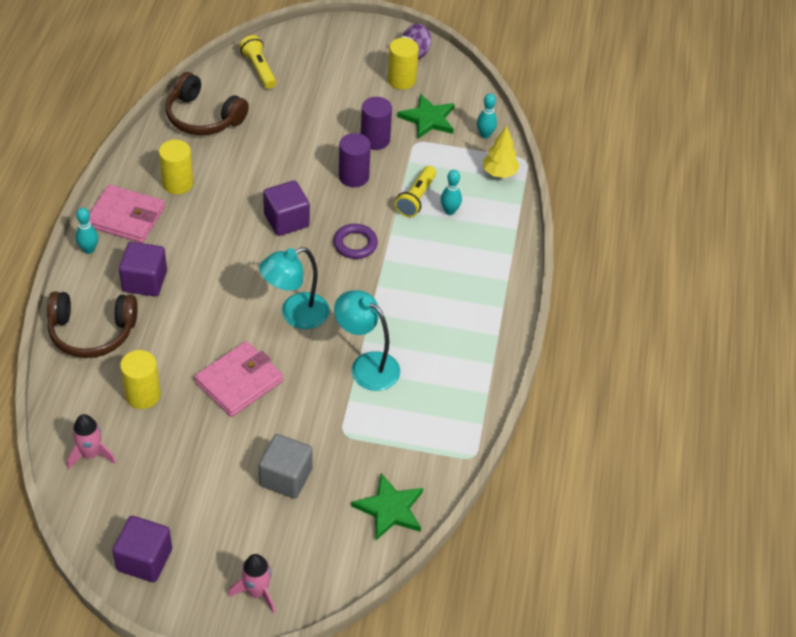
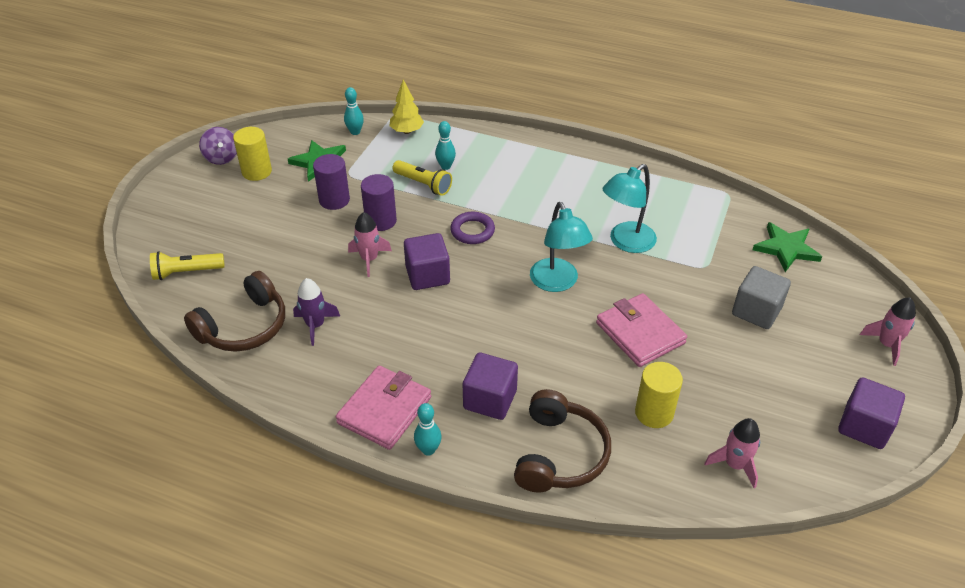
camera: 75 degrees left, 5 degrees down
(177, 183) = (344, 358): yellow cylinder -> none
(211, 159) = (315, 325): none -> purple rocket
(299, 178) = (369, 259): none -> pink rocket

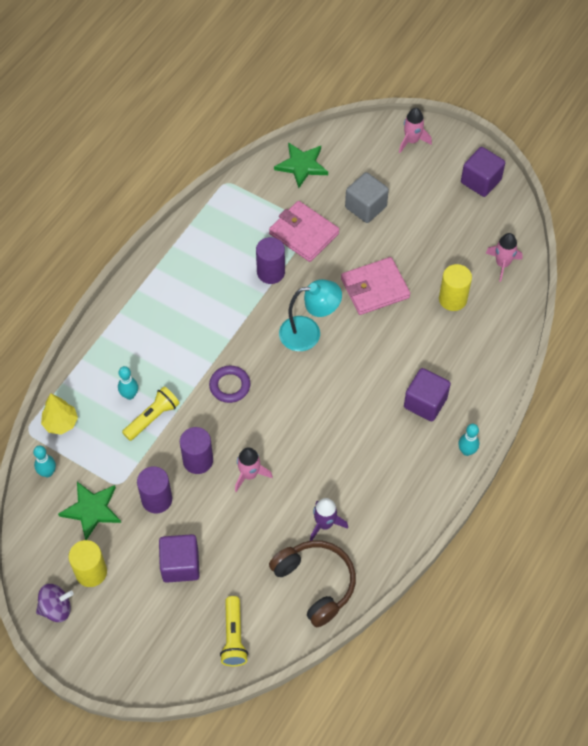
camera: 80 degrees left, 15 degrees up
(384, 410) = (425, 477): pink wallet -> pink wallet (304, 233)
(427, 275) = (280, 429): purple cube -> purple cube (180, 565)
(559, 454) = (481, 366): brown headphones -> none
(626, 242) = (271, 272): turquoise lamp -> purple cylinder

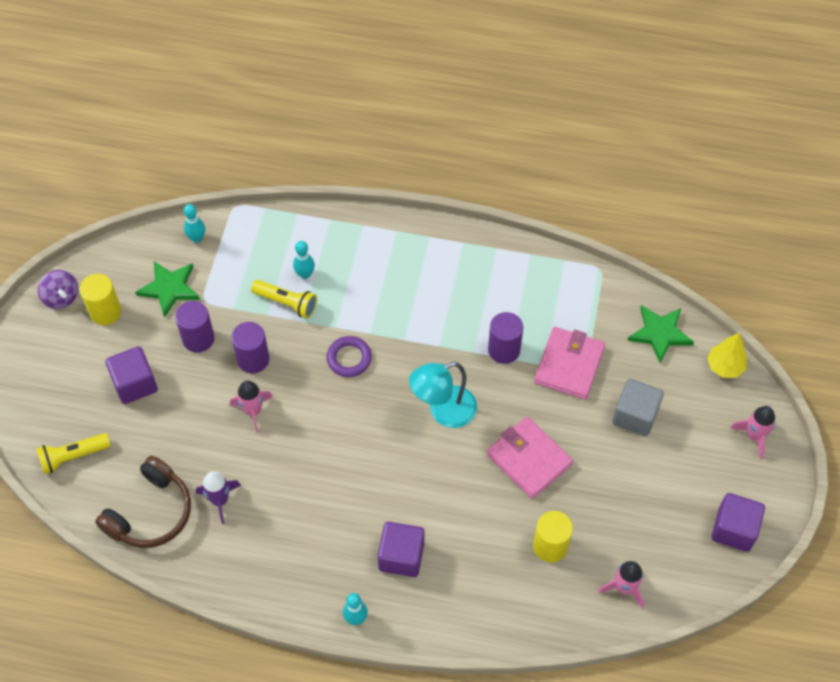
camera: 70 degrees right, 0 degrees up
(61, 423) = (253, 229): yellow tree -> yellow tree (725, 366)
(309, 333) = (443, 411): turquoise lamp -> turquoise lamp turned 90 degrees clockwise

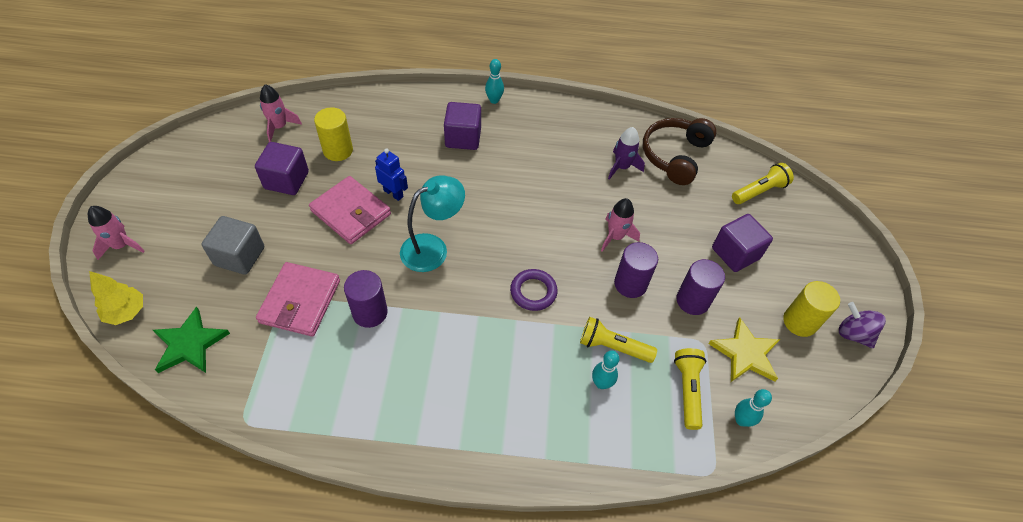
camera: 170 degrees right, 5 degrees down
(169, 288) = (745, 353): green star -> yellow star
(233, 263) = (687, 390): none -> yellow flashlight
(484, 481) = (393, 193): none -> blue robot
(734, 529) = (172, 170): purple cube -> purple cube (286, 180)

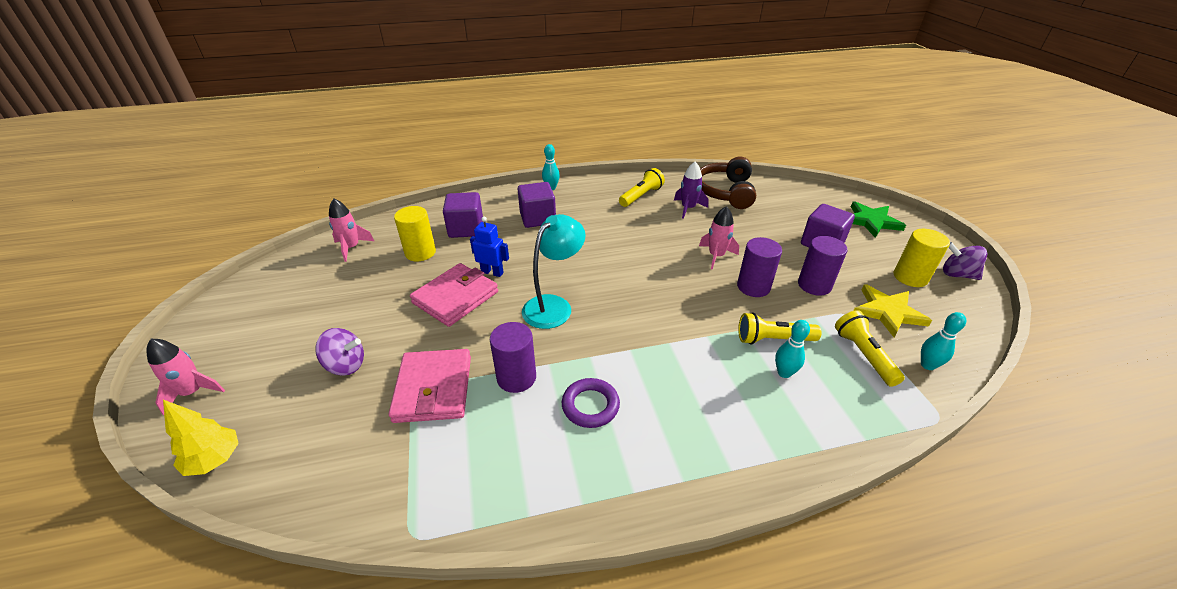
camera: 15 degrees left, 15 degrees down
(190, 344) = (311, 470): green star -> green star (871, 221)
(239, 256) = (346, 365): grey cube -> purple spinning top
(286, 180) = (375, 287): purple cube -> purple cube (466, 229)
(351, 212) = (456, 297): pink wallet -> pink wallet turned 75 degrees counterclockwise
(533, 292) = (671, 315): purple ring -> purple ring (590, 405)
(759, 191) = (807, 200): yellow flashlight -> yellow flashlight (641, 196)

